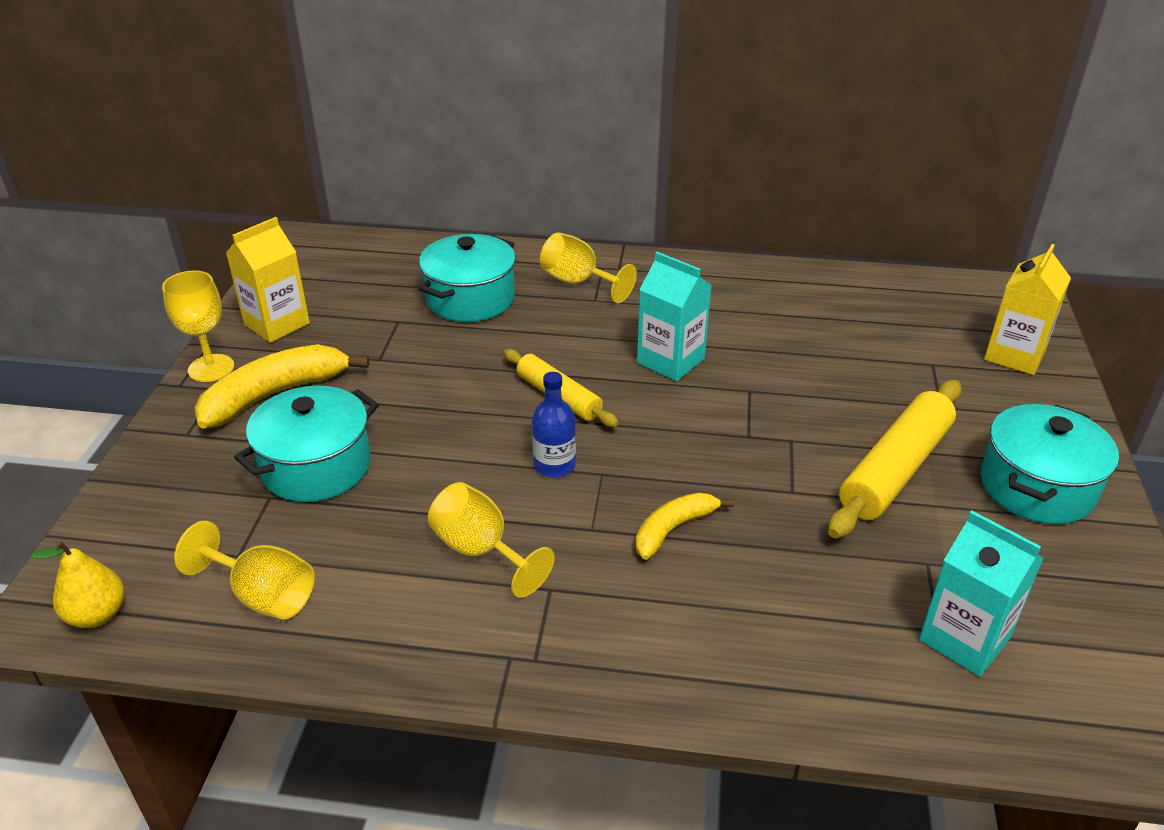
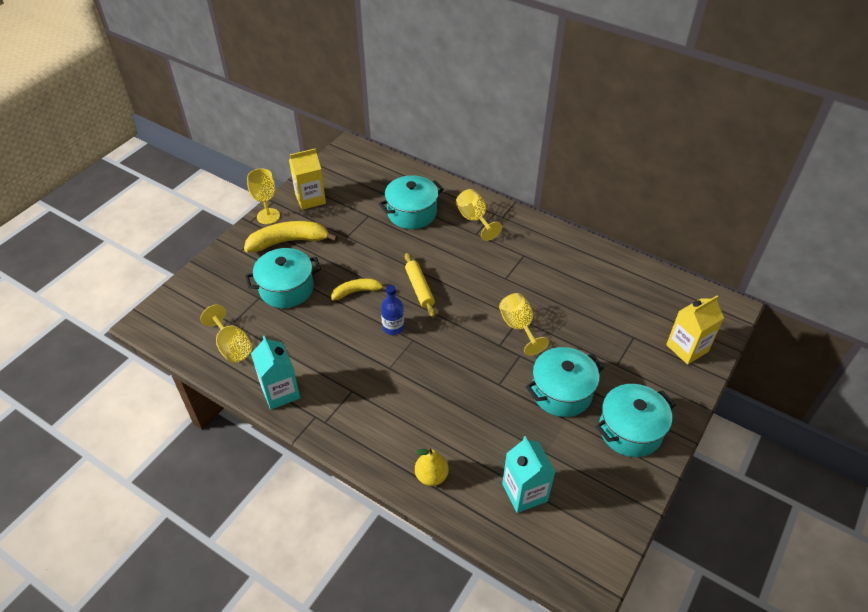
camera: 25 degrees right, 10 degrees up
(97, 615) = (165, 331): yellow pear -> yellow pear (431, 476)
(481, 551) = (333, 360): yellow goblet -> yellow goblet (519, 327)
(670, 361) = (490, 286): turquoise carton -> turquoise carton (280, 392)
(673, 529) = (426, 382): yellow banana -> yellow banana (357, 291)
(895, 470) = (561, 392): yellow rolling pin -> turquoise pot

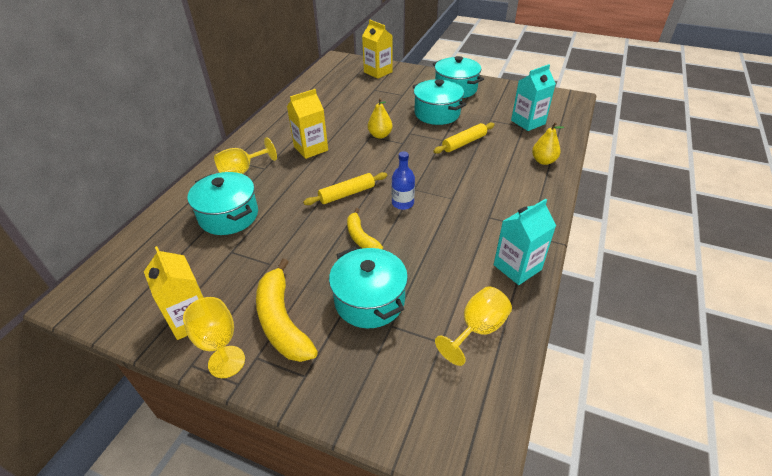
camera: 100 degrees left, 5 degrees down
(487, 404) = (464, 143): none -> yellow rolling pin
(503, 268) = (311, 148): none -> yellow carton
(519, 327) = (380, 135): yellow goblet -> yellow pear

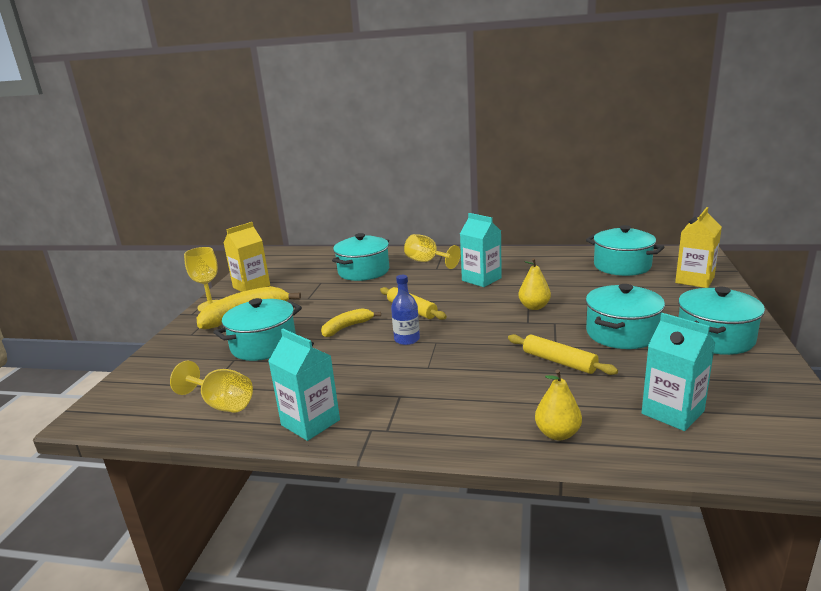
camera: 80 degrees right, 20 degrees down
(311, 148) = (481, 279): yellow carton -> turquoise carton
(336, 87) = (622, 266): none -> turquoise pot

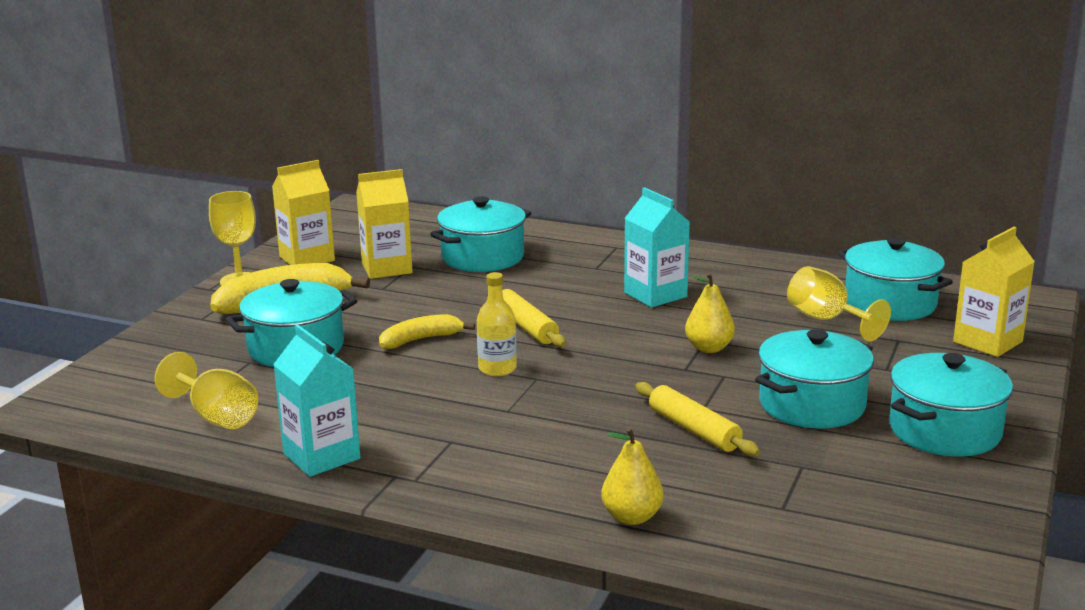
camera: 10 degrees right, 0 degrees up
(305, 285) = (387, 268): none -> yellow carton
(407, 339) = (497, 368): blue bottle -> yellow bottle
(427, 262) = (587, 255): yellow goblet -> yellow goblet (826, 320)
(672, 412) = (803, 516): turquoise carton -> none

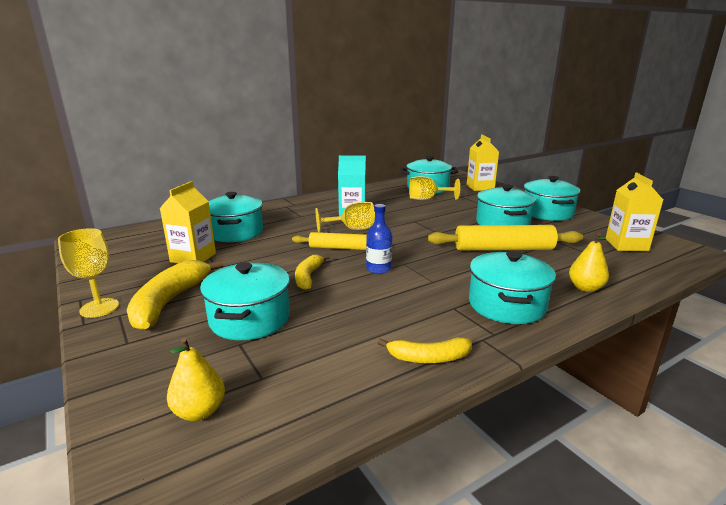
camera: 55 degrees left, 0 degrees up
(216, 417) = (310, 386): yellow goblet -> yellow goblet (352, 229)
(307, 258) = (122, 275): yellow carton -> yellow carton (626, 245)
(321, 456) = (428, 358): turquoise carton -> yellow banana
(497, 368) = (378, 269): yellow bottle -> blue bottle
(500, 471) = (506, 305): none -> turquoise pot
(694, 429) = (503, 249): yellow rolling pin -> yellow rolling pin, size x1.59
(709, 348) = (424, 223): yellow pear -> yellow pear (199, 411)

